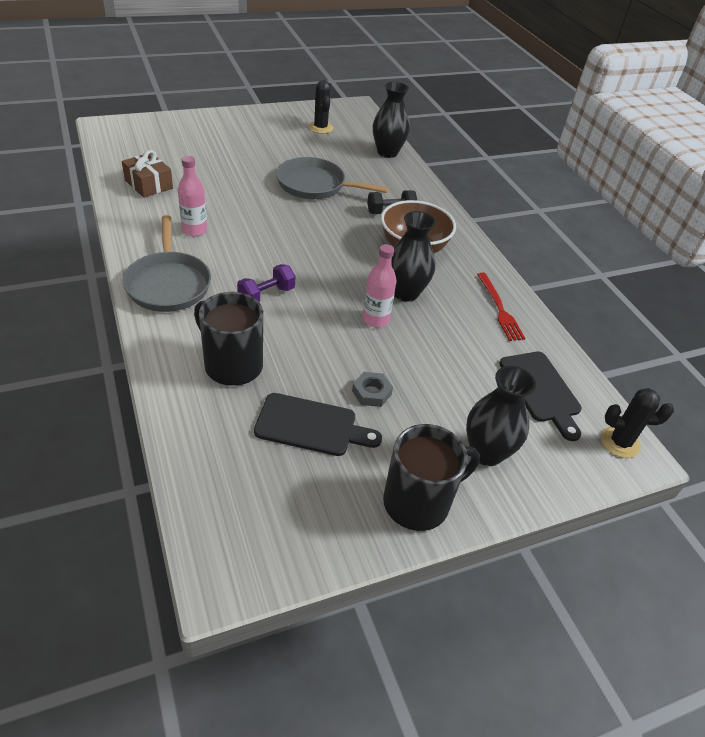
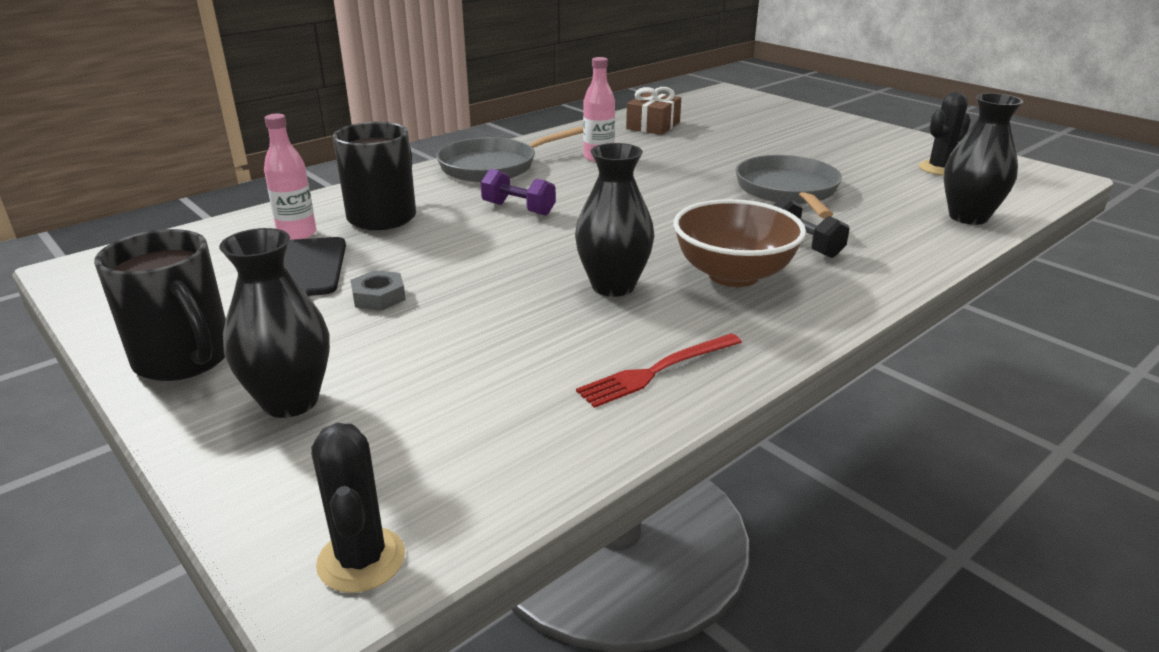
camera: 75 degrees right, 15 degrees down
(375, 319) = (530, 275): pink bottle -> pink bottle (297, 234)
(541, 390) = (464, 441): black cutting board -> none

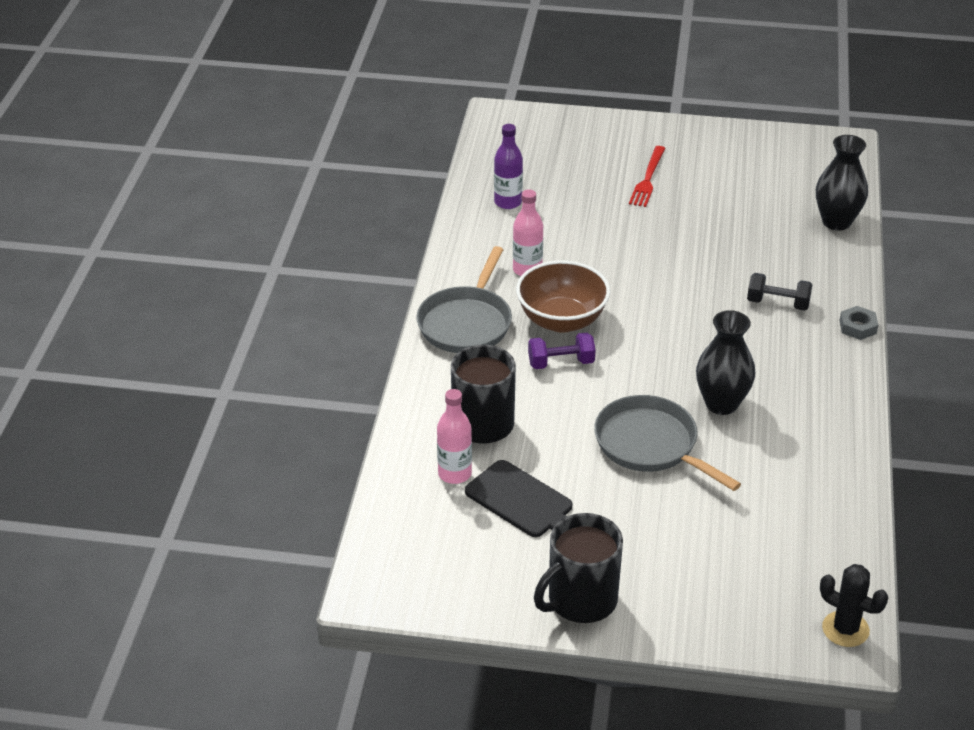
camera: 40 degrees left, 10 degrees up
(185, 359) = (580, 600): black mug -> black mug turned 135 degrees clockwise
(290, 401) = (684, 585): black vase -> none
(379, 297) = (605, 492): grey nut -> grey nut (857, 327)
(653, 126) = (508, 202): brown gift -> purple bottle
(657, 371) = (824, 454): red fork -> red fork (648, 179)
(733, 275) = (772, 355): brown bowl -> brown bowl (561, 320)
(788, 191) = (705, 246): grey pan -> grey pan (650, 445)
(939, 169) = (768, 167): black cactus -> none

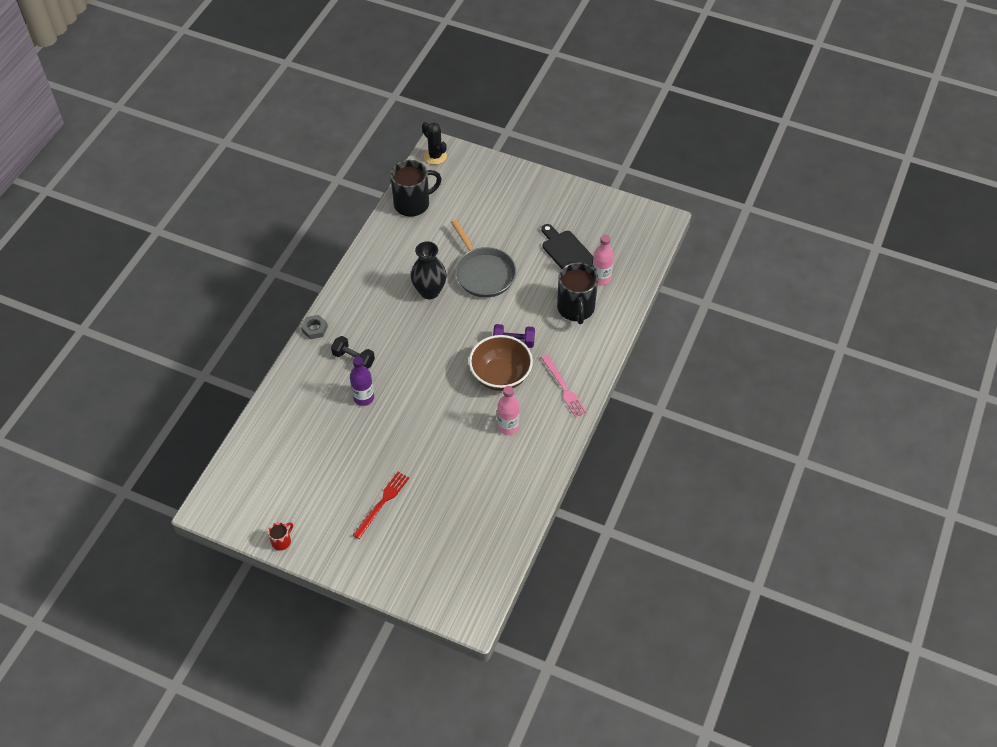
camera: 165 degrees left, 15 degrees up
(466, 323) = (564, 388): grey pan -> pink fork
(508, 202) = (499, 501): purple bottle -> purple bottle (363, 398)
(580, 600) = (557, 195): black mug -> black mug (413, 203)
(741, 133) = (282, 541): none -> red mug
(836, 222) = (269, 424): black vase -> none

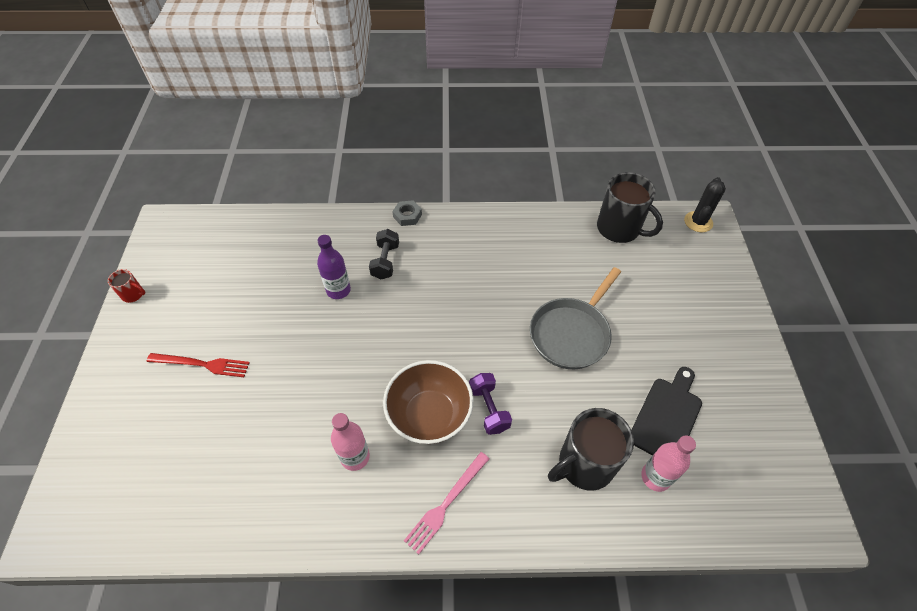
camera: 65 degrees right, 0 degrees up
(429, 291) = (512, 291): black vase -> none

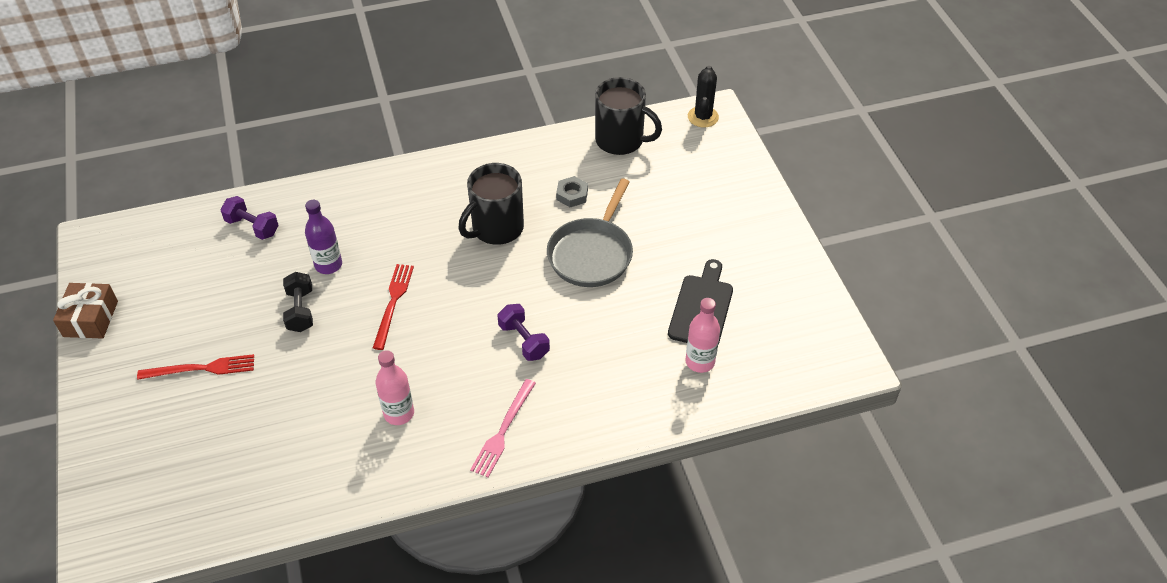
camera: 15 degrees left, 5 degrees down
(133, 294) = (91, 319): red mug -> brown gift
(288, 241) = (252, 227): none -> purple dumbbell
(382, 340) = (393, 303): none -> red fork
(385, 261) = (372, 225): black dumbbell -> black dumbbell (300, 311)
(407, 216) = (382, 173): grey nut -> grey nut (572, 195)
(429, 415) = (464, 360): brown bowl -> none
(584, 464) = (630, 367): black mug -> black mug (496, 228)

